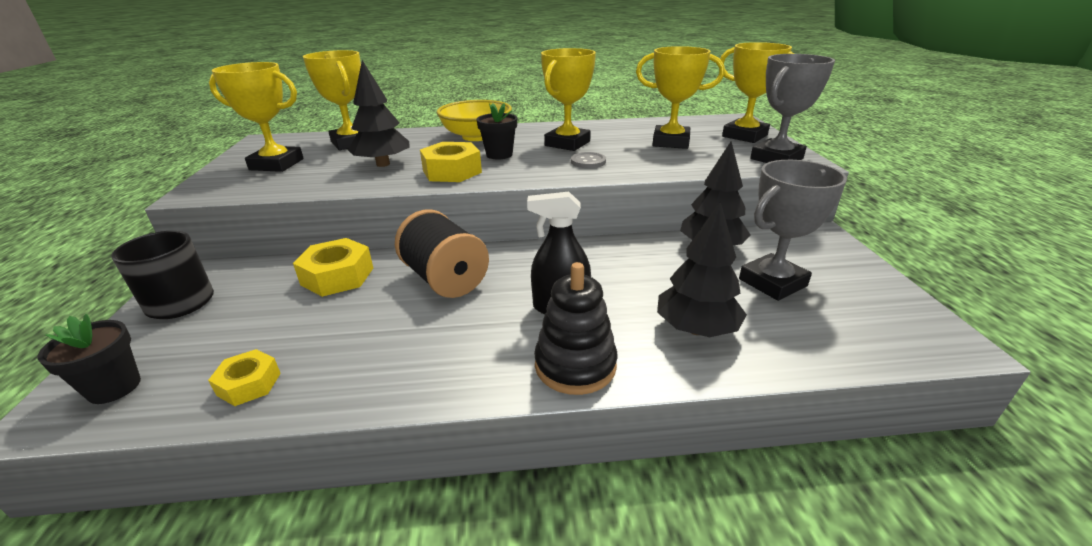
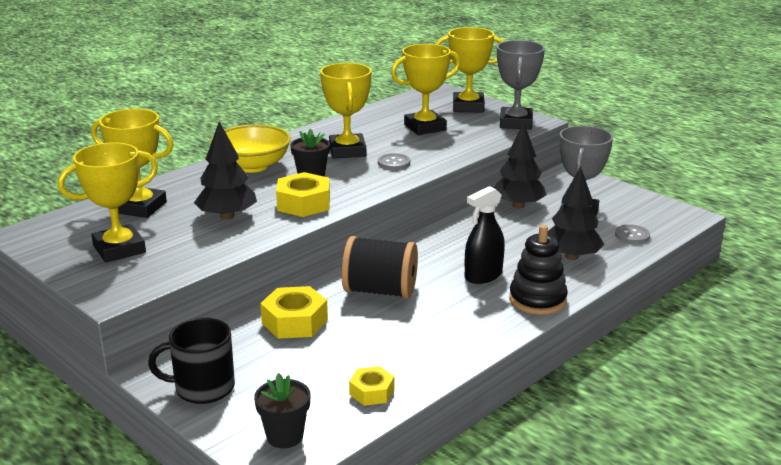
camera: 40 degrees left, 5 degrees down
(820, 336) = (632, 235): none -> grey button

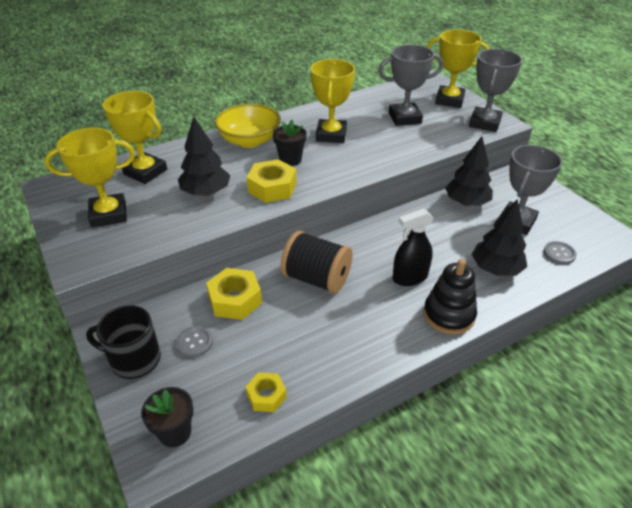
camera: 15 degrees right, 15 degrees up
(394, 163) = (364, 153): grey button -> grey button (194, 342)
(425, 127) = (404, 118): yellow trophy -> grey trophy

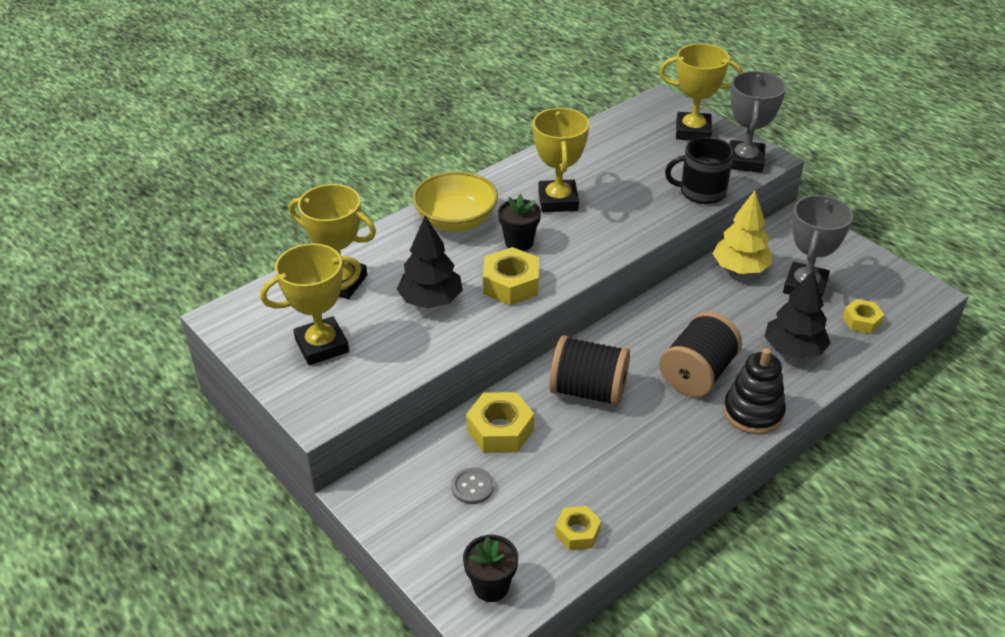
camera: 10 degrees left, 0 degrees up
(134, 359) = (410, 516): black mug -> black mug (701, 192)
(404, 118) = (643, 165): grey trophy -> none
(410, 277) = (697, 374): black spray bottle -> black spool
(466, 202) = (740, 268): black tree -> yellow tree
(559, 254) = (861, 321): grey button -> yellow nut

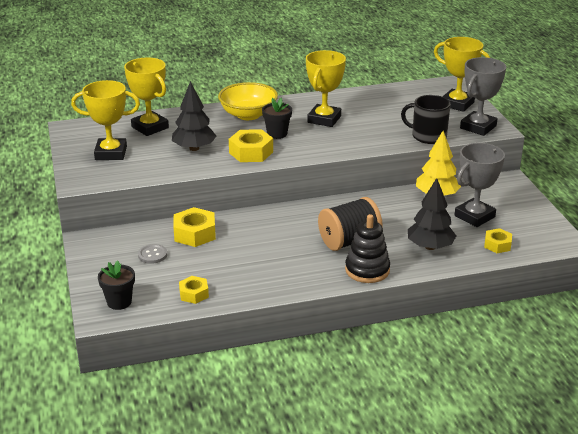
camera: 25 degrees right, 10 degrees down
(588, 391) = (268, 230): black spool -> none

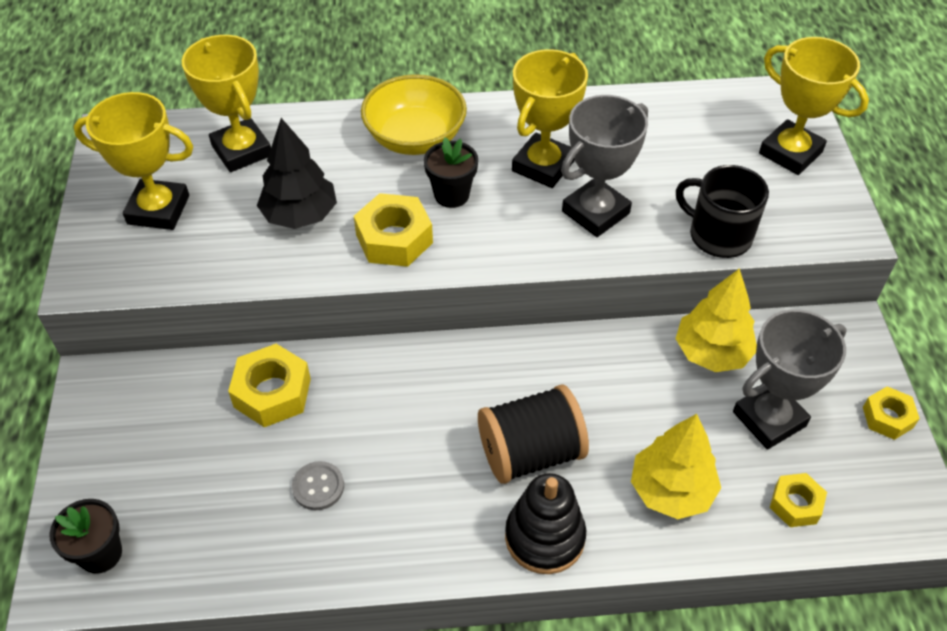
camera: 10 degrees right, 20 degrees up
(152, 255) = (188, 437): grey button -> grey button (318, 487)
(194, 294) = (230, 552): yellow nut -> yellow nut (887, 417)
(430, 247) = (671, 490): black tree -> yellow tree
(478, 127) = (816, 222): grey trophy -> grey trophy (595, 212)

